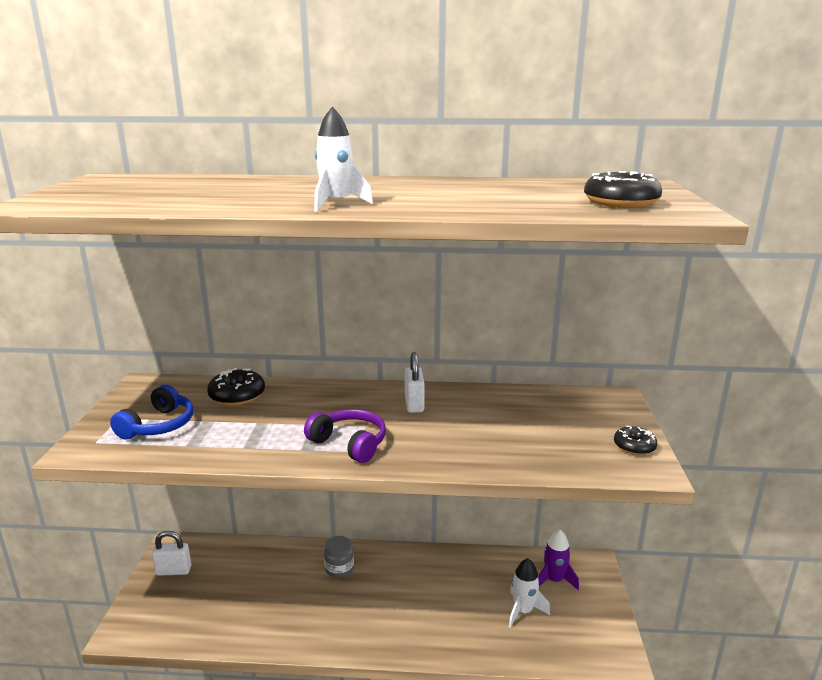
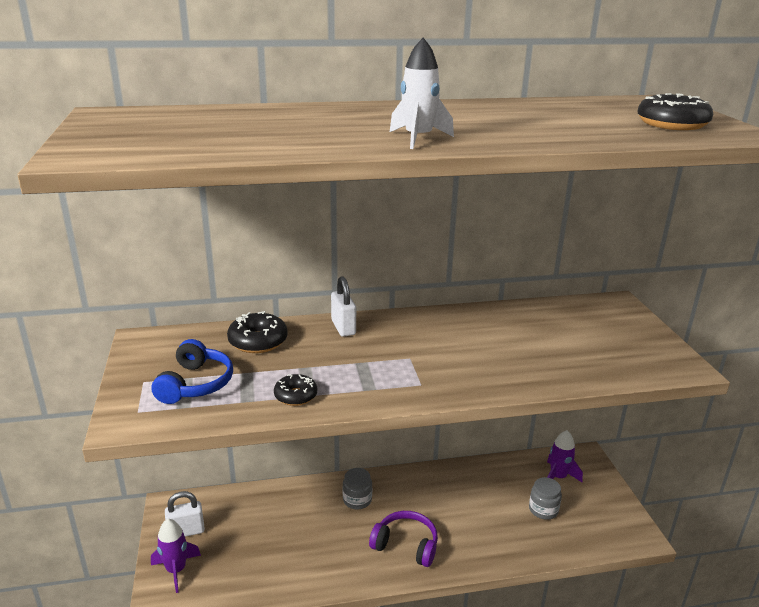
camera: 15 degrees left, 5 degrees up
(149, 604) = (176, 570): none -> purple rocket
(349, 444) = (407, 378): purple headphones -> purple headphones (406, 545)
(414, 404) = (442, 330): white padlock -> white padlock (343, 327)
(523, 611) = (543, 510): white rocket -> grey jar
(634, 446) = (659, 347): black donut -> black donut (295, 396)

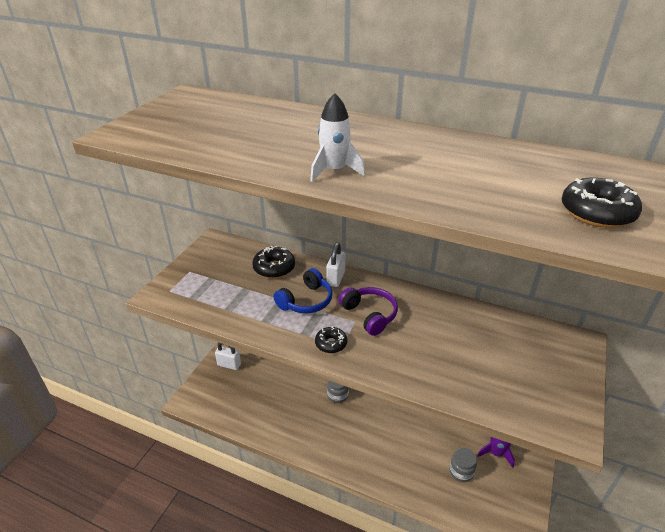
camera: 35 degrees right, 10 degrees up
(176, 570) = (208, 386): purple rocket -> none
(195, 384) = (212, 285): blue headphones -> blue headphones (306, 301)
(295, 396) = (257, 318): black donut -> black donut (331, 344)
(406, 545) = (343, 443): purple headphones -> purple headphones (369, 315)

